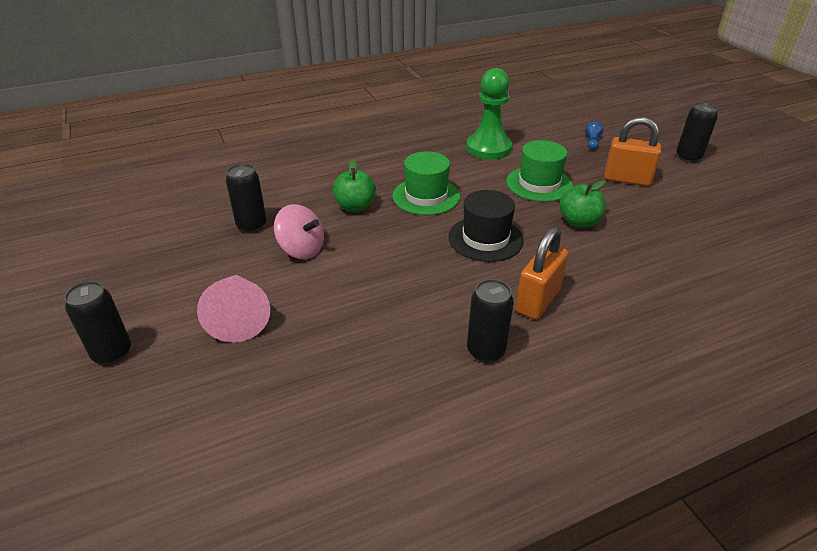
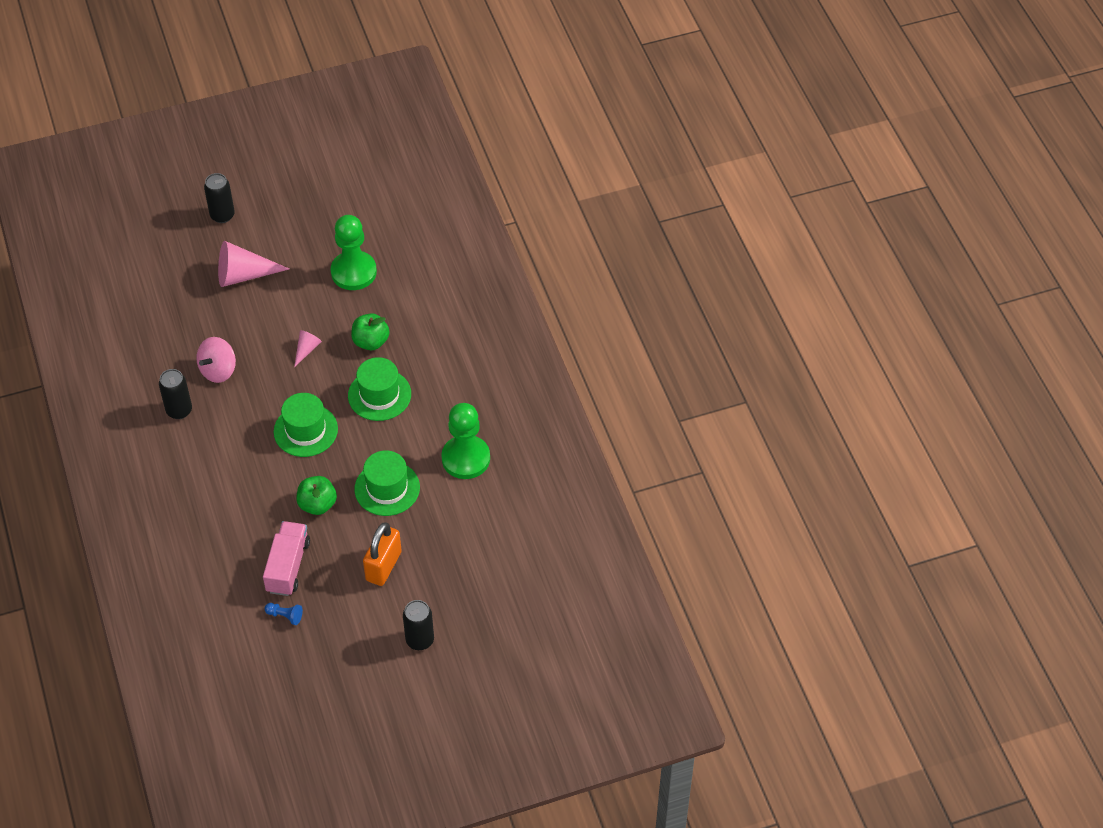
camera: 95 degrees right, 15 degrees up
(252, 226) = (353, 272): black can -> green pawn
(301, 249) = (314, 306): pink spinning top -> pink spinning top (218, 370)
(369, 249) = (306, 350): none -> pink cone
(485, 239) = (305, 430): black hat -> green hat
(537, 301) = (222, 451): orange padlock -> none
(592, 143) = (465, 558): blue pawn -> blue pawn (285, 616)
(666, 233) = (288, 566): none -> pink truck

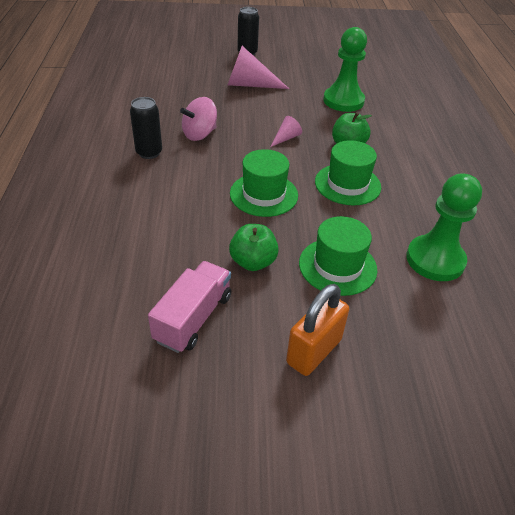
camera: 15 degrees right, 10 degrees down
(285, 616) = (164, 378): blue pawn -> none
(420, 640) = (345, 475): black can -> none

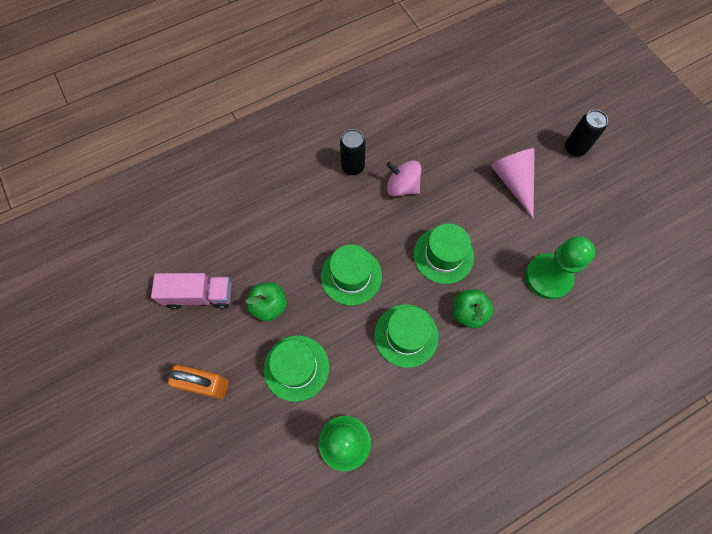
camera: 65 degrees right, 25 degrees up
(286, 138) = (443, 255): pink cone -> green hat

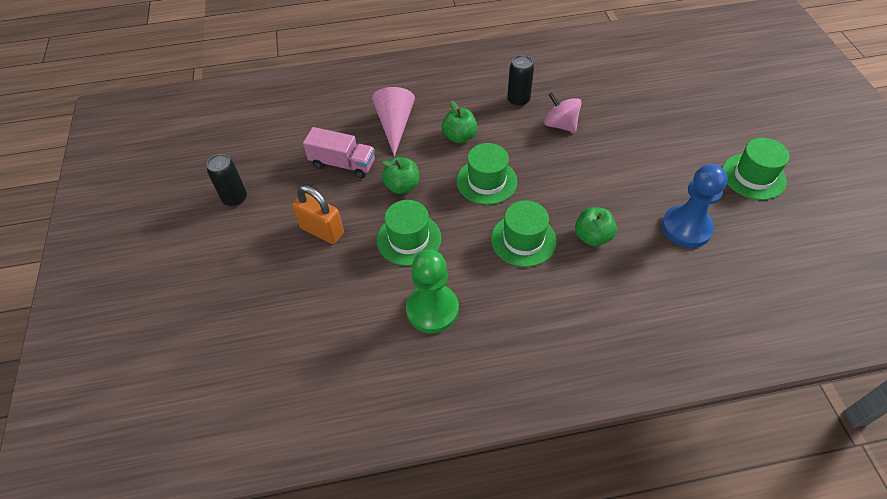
camera: 20 degrees right, 15 degrees down
(308, 228) = (459, 136): none -> green apple
(443, 255) = (583, 186): green hat -> green hat (753, 176)
(513, 182) = (674, 144): pink cone -> pink cone (395, 125)
(548, 277) = (686, 228): green pawn -> blue pawn
(574, 149) = (748, 131): black can -> black can (235, 199)

